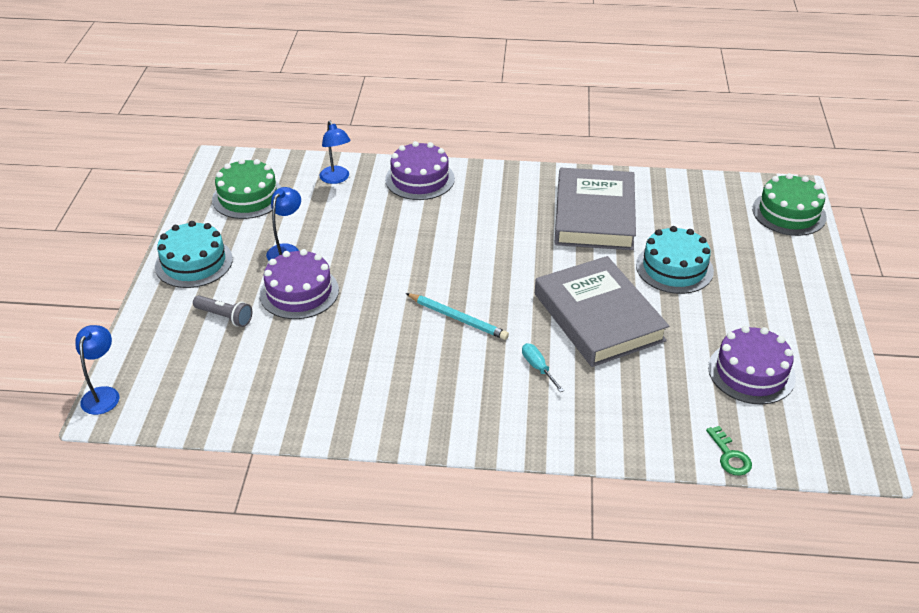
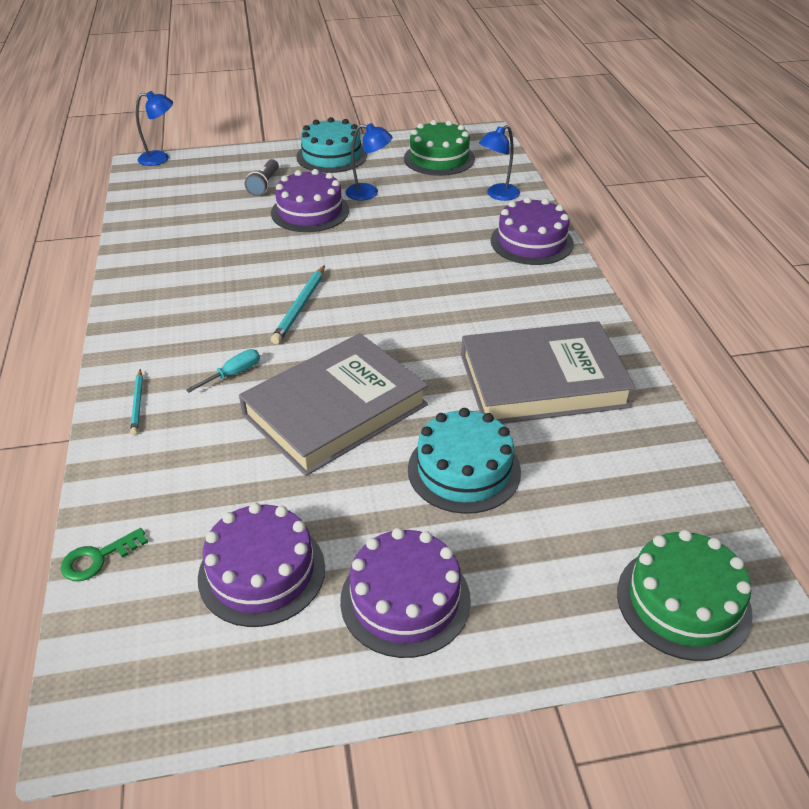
camera: 75 degrees right, 0 degrees up
(560, 429) = (137, 404): none -> turquoise pencil
(779, 313) = (405, 599): none -> purple cake

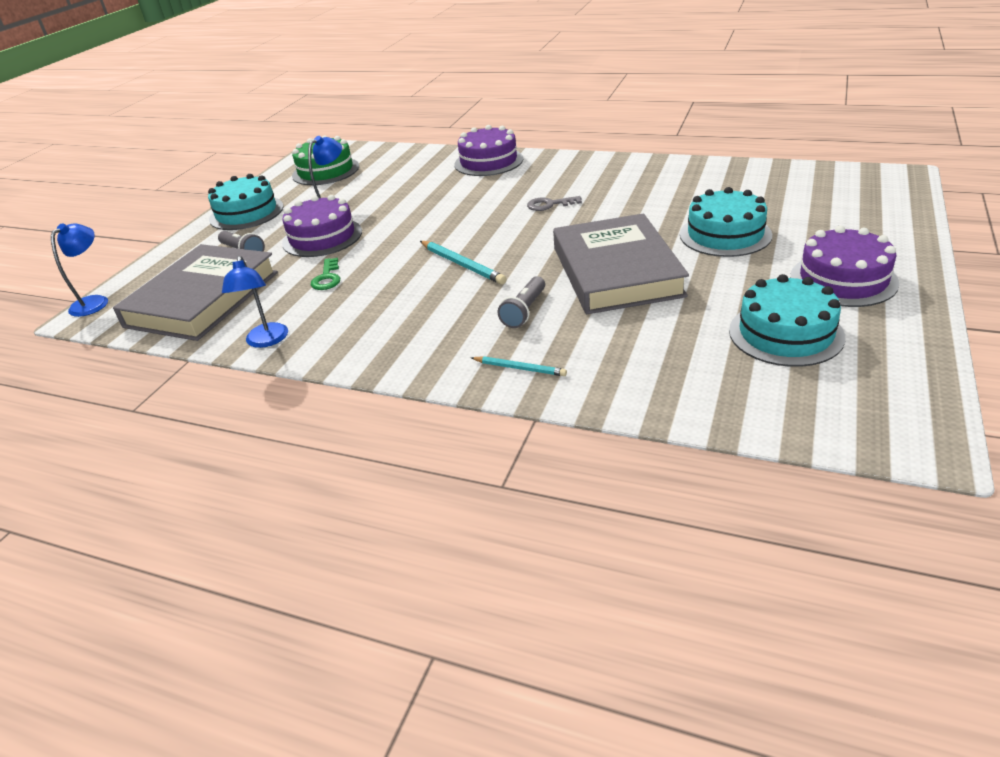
camera: 55 degrees left, 5 degrees down
(98, 558) = (723, 416): green key -> green key (327, 278)
(233, 374) = (524, 311): turquoise screwdriver -> grey flashlight
(262, 572) = (785, 333): purple cake -> turquoise cake
(456, 317) = (549, 205): none -> grey key
(498, 195) = (411, 160): blue lamp -> blue lamp (266, 341)
(542, 381) = (653, 190): grey book -> grey book (203, 299)
(683, 602) = (885, 194): green cake -> none

